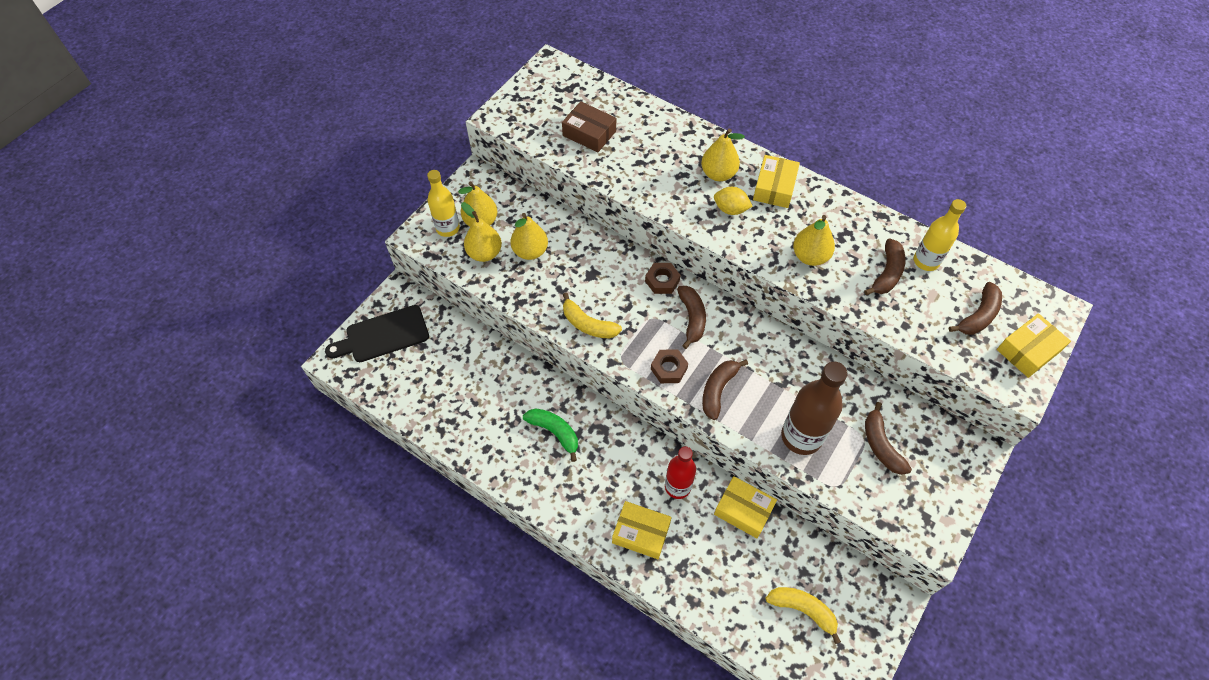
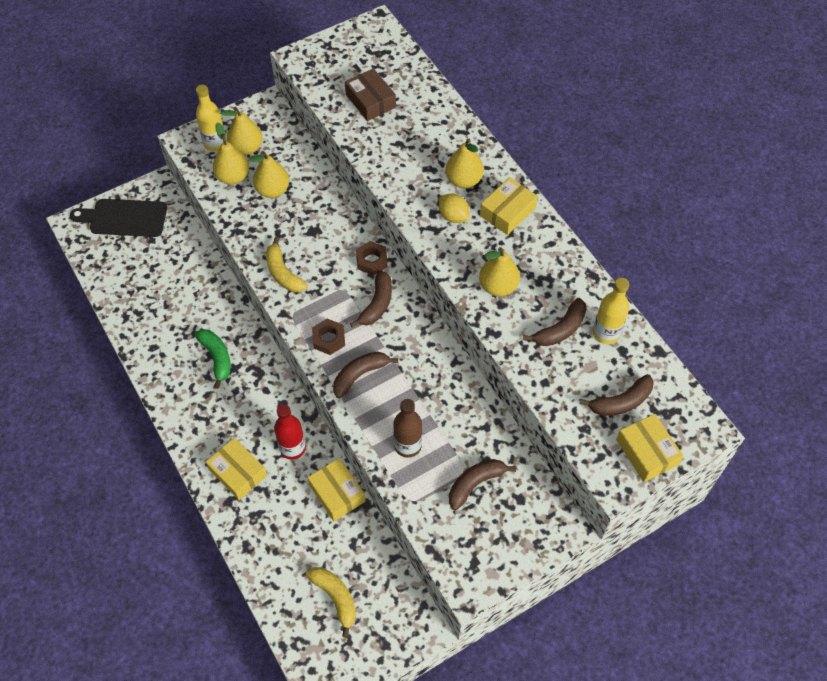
camera: 25 degrees right, 0 degrees up
(801, 436) = (408, 446): brown bottle -> brown bottle, size x0.66
(881, 445) = (475, 484): brown banana -> brown banana turned 45 degrees clockwise
(1028, 350) = (647, 452): yellow box -> yellow box turned 75 degrees clockwise

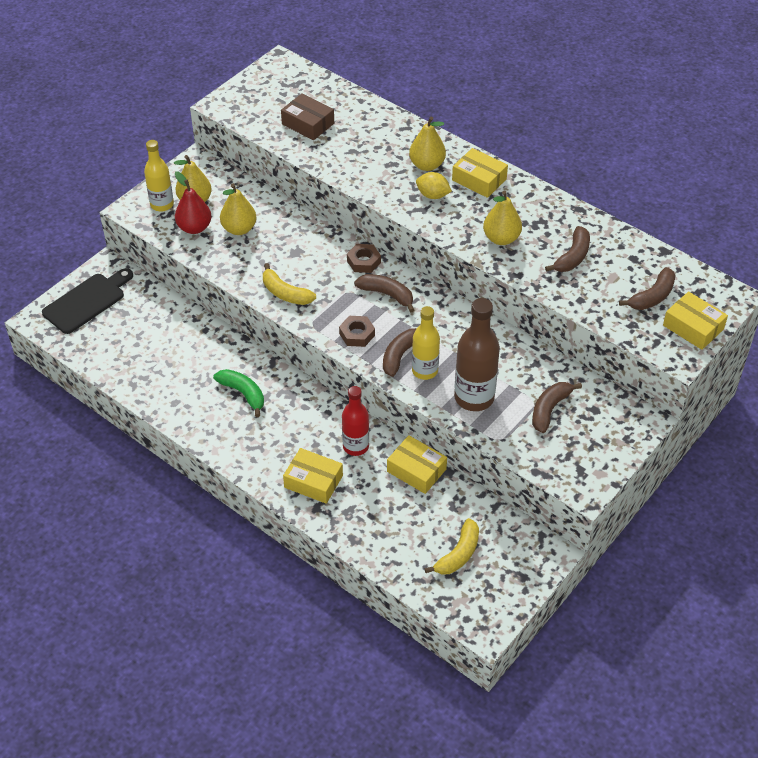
camera: 20 degrees left, 10 degrees down
(124, 218) = (87, 301): black cutting board -> black cutting board turned 150 degrees clockwise
(233, 177) = (194, 228): yellow pear -> red pear
(335, 597) = (458, 554): yellow banana -> yellow banana turned 90 degrees clockwise
(377, 304) = (387, 294): brown banana -> brown banana turned 60 degrees counterclockwise
(408, 446) = (474, 397): brown bottle -> brown bottle, size x1.51
(507, 212) = (479, 180): yellow box -> yellow box turned 75 degrees counterclockwise
(606, 333) = (613, 249): yellow bottle -> yellow bottle (425, 371)

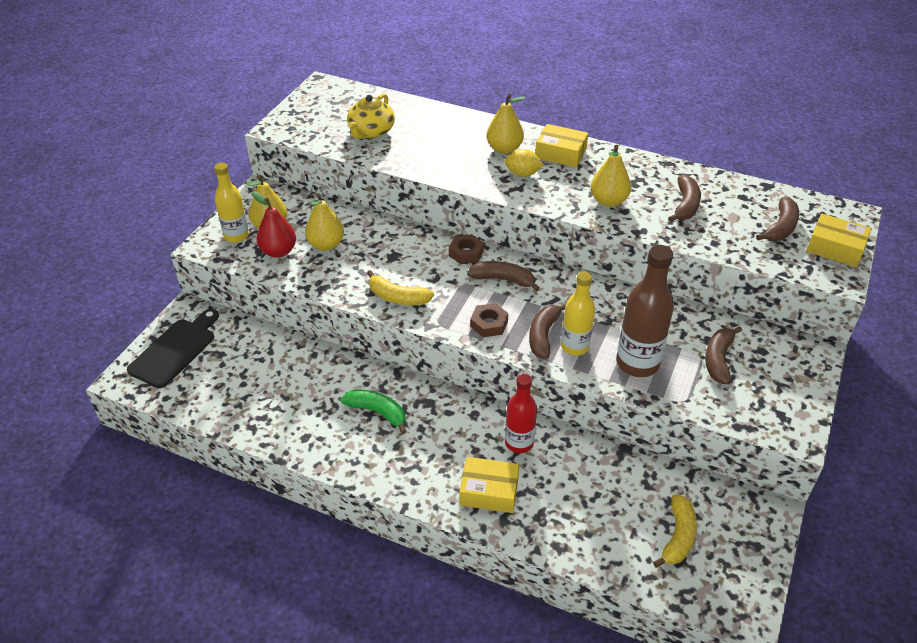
camera: 15 degrees left, 5 degrees down
(308, 124) = (371, 131): brown box -> yellow teapot
(416, 470) = (593, 454): yellow box -> none

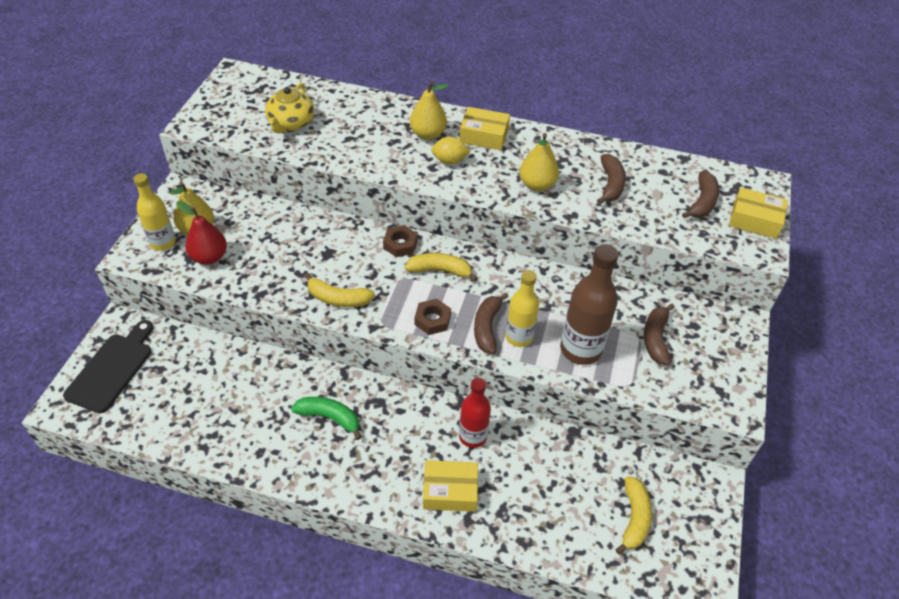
camera: 10 degrees left, 5 degrees up
(326, 245) = (257, 246): yellow pear -> none
(503, 280) = (440, 271): brown banana -> yellow banana

